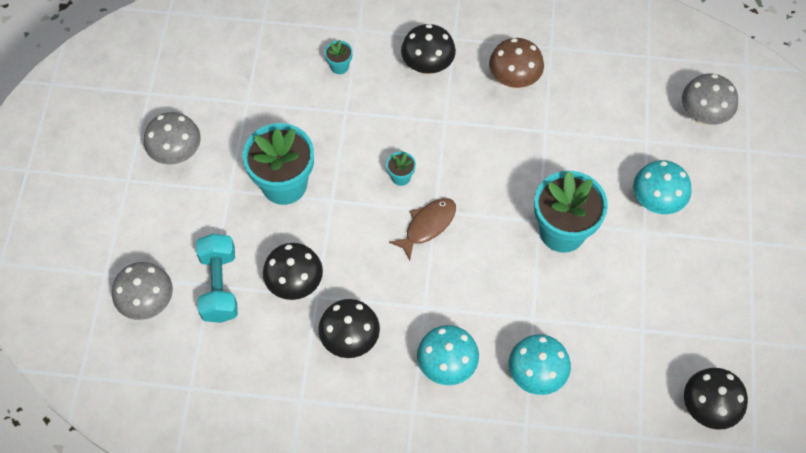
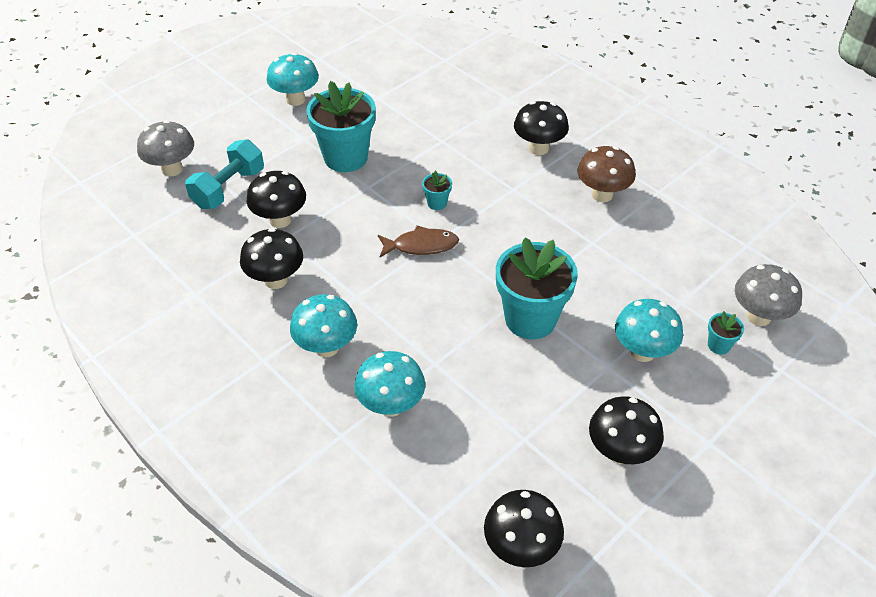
camera: 40 degrees right, 15 degrees down
(177, 154) = (295, 99): grey mushroom -> turquoise mushroom
(339, 66) = (469, 113): turquoise flower pot -> turquoise flower pot (718, 345)
(706, 292) = (620, 452): none -> black mushroom

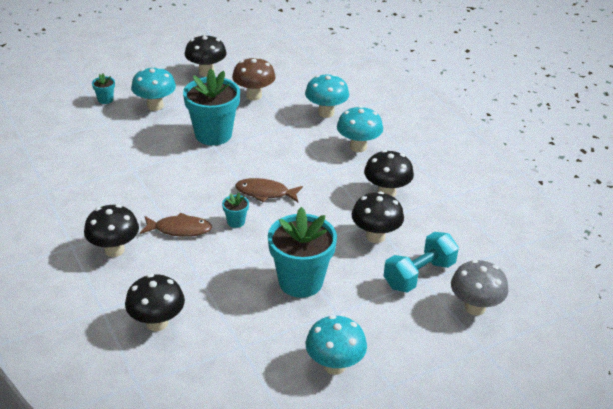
camera: 165 degrees left, 10 degrees down
(490, 182) = (179, 229): none -> brown fish
(520, 547) = (282, 54): black mushroom -> black mushroom (157, 323)
(602, 195) = (94, 199): brown mushroom -> brown mushroom (254, 96)
(758, 316) = (64, 107): grey mushroom -> none

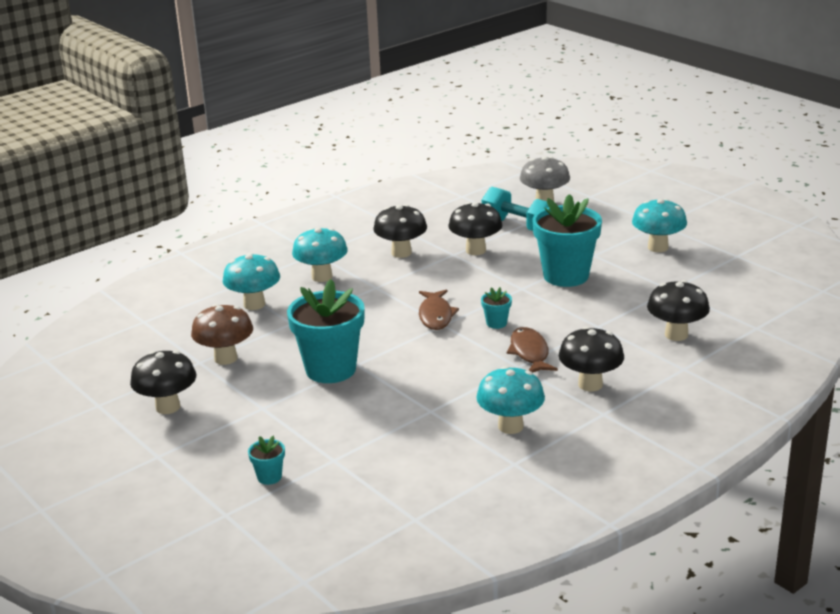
camera: 100 degrees left, 10 degrees down
(155, 106) = (274, 429): turquoise mushroom -> turquoise mushroom (510, 426)

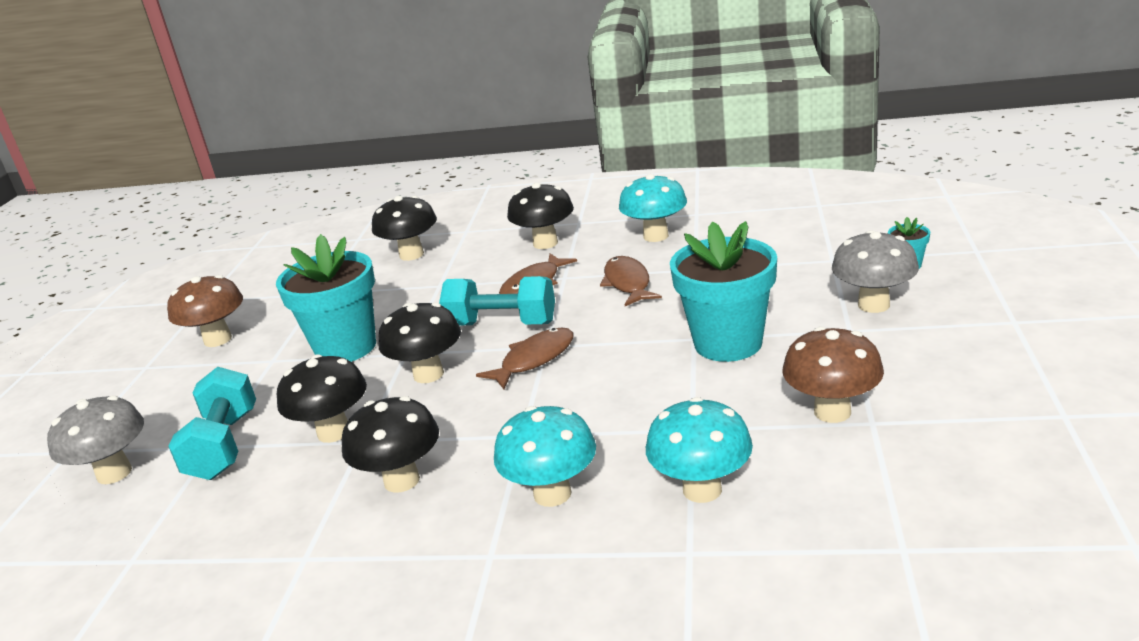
camera: 130 degrees left, 0 degrees up
(168, 407) = (964, 373): black mushroom -> black mushroom (428, 374)
(263, 432) = (873, 305): none -> grey mushroom
(462, 380) = (628, 283): none -> brown fish
(496, 323) = (502, 324): turquoise flower pot -> turquoise dumbbell
(658, 247) = (218, 339): turquoise mushroom -> brown mushroom

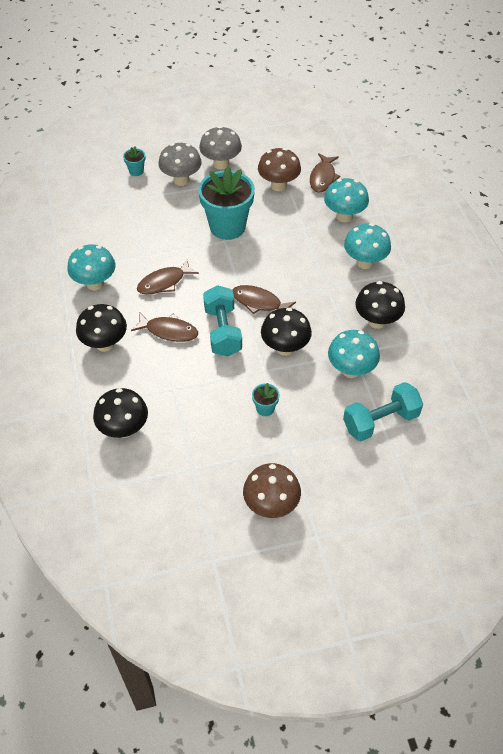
camera: 115 degrees left, 25 degrees up
(114, 473) = (424, 467): grey mushroom -> grey mushroom (221, 164)
(334, 432) = (351, 370): black mushroom -> turquoise mushroom
(346, 347) = (265, 408): turquoise flower pot -> turquoise flower pot, size x0.43
(847, 479) = (323, 177): none -> brown fish

